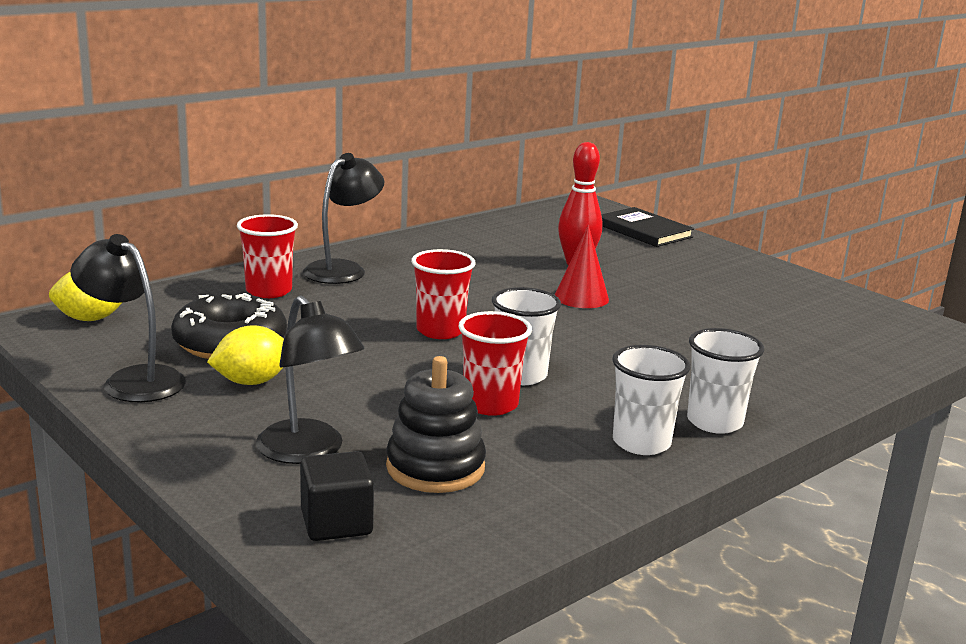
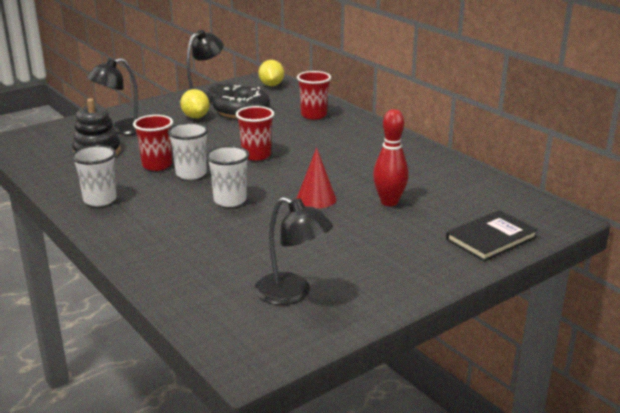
camera: 95 degrees right, 5 degrees up
(336, 523) = (62, 135): black cube -> none
(343, 269) = (354, 131): black lamp -> black lamp (292, 294)
(714, 422) = (115, 223): white cup -> white cup (230, 200)

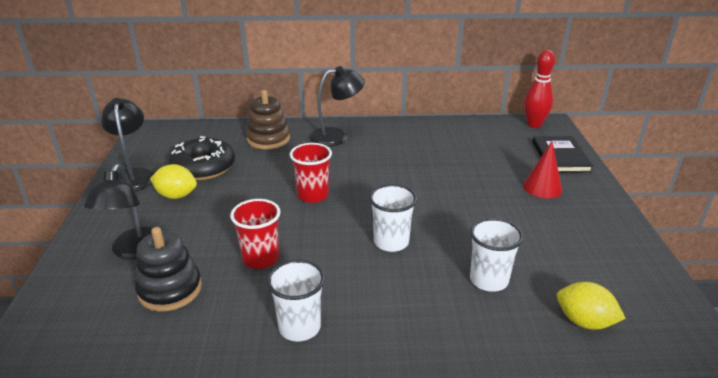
camera: 55 degrees left, 5 degrees up
(191, 174) = (308, 244): white cup -> white cup (489, 280)
(271, 85) = (170, 133): yellow lemon -> yellow lemon (584, 322)
(292, 294) = (593, 272): black lamp -> black lamp (337, 136)
(313, 115) = (268, 139): red cup -> brown stacking toy
(316, 199) = (433, 198): red cone -> red cone (542, 187)
(389, 202) = (470, 170): red bowling pin -> red bowling pin (534, 124)

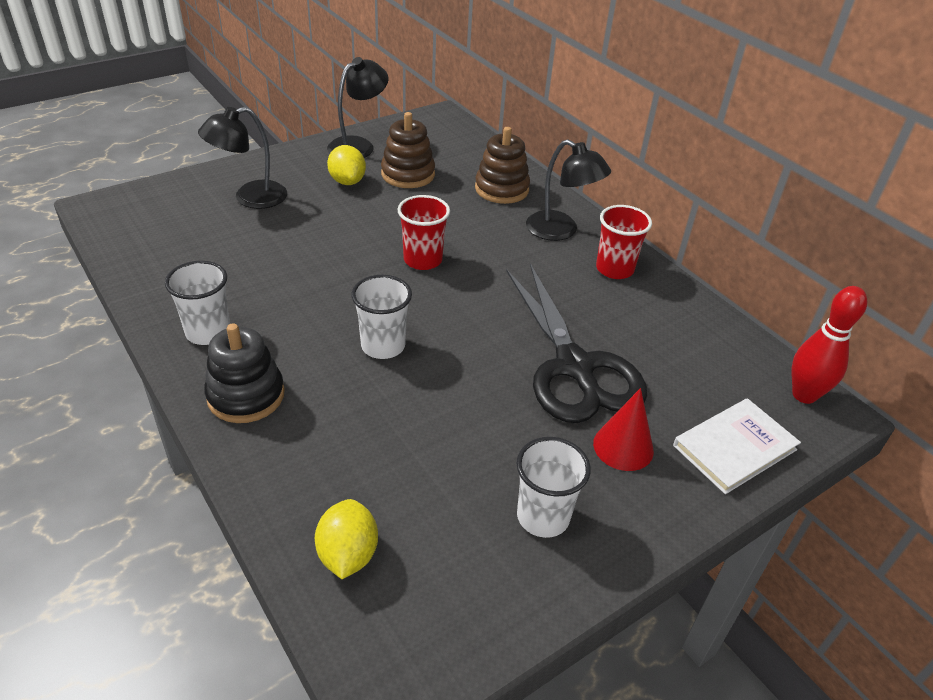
camera: 55 degrees right, 10 degrees up
(170, 289) = (213, 239): black stacking toy -> black stacking toy (246, 395)
(203, 167) = (408, 174): black donut -> brown stacking toy
(260, 258) = (290, 270): red cup -> red cup (614, 269)
(467, 178) = (574, 367): none -> black scissors
(489, 280) = (370, 446): white cup -> white cup (543, 516)
(560, 157) = (734, 447): black book -> white book

